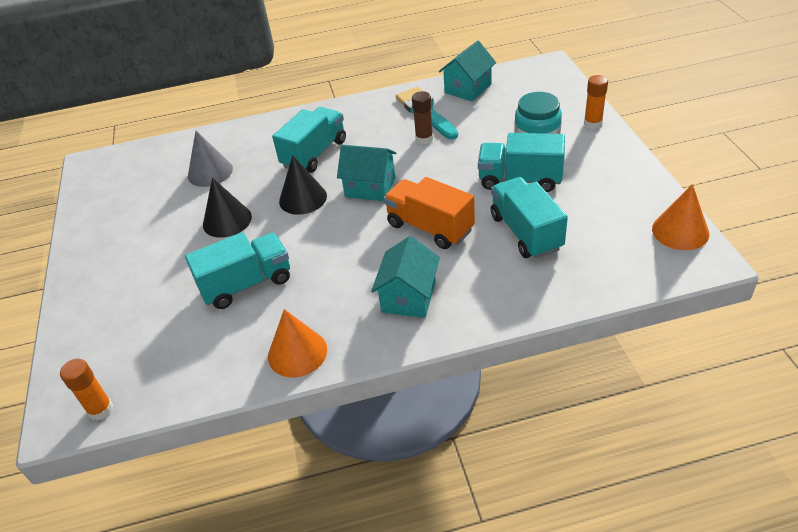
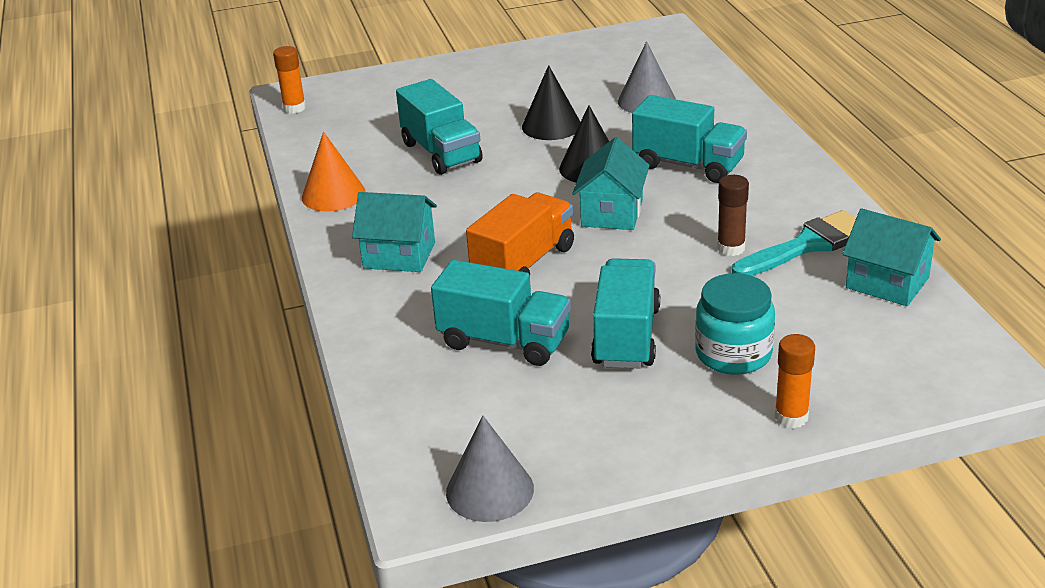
camera: 85 degrees right, 10 degrees down
(526, 232) = (504, 341): turquoise truck -> turquoise truck turned 45 degrees clockwise
(680, 231) = (490, 490): orange cone -> grey cone

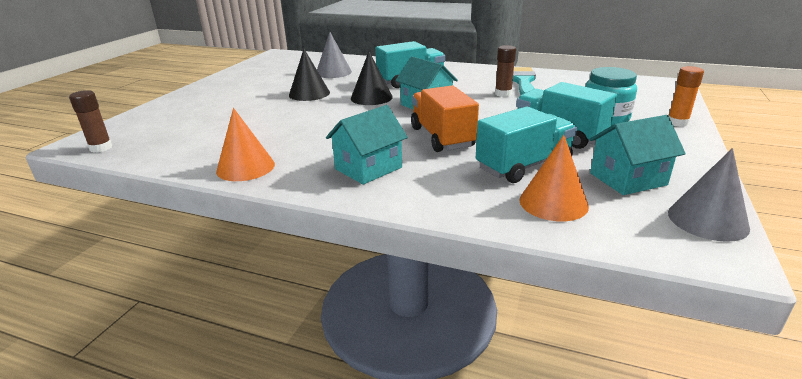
camera: 55 degrees left, 5 degrees down
(294, 108) = (101, 148): orange glue stick -> brown glue stick
(434, 386) = (553, 203): none -> orange cone
(441, 153) = (272, 124): turquoise truck -> none
(887, 282) = (574, 79): turquoise house -> turquoise house (627, 179)

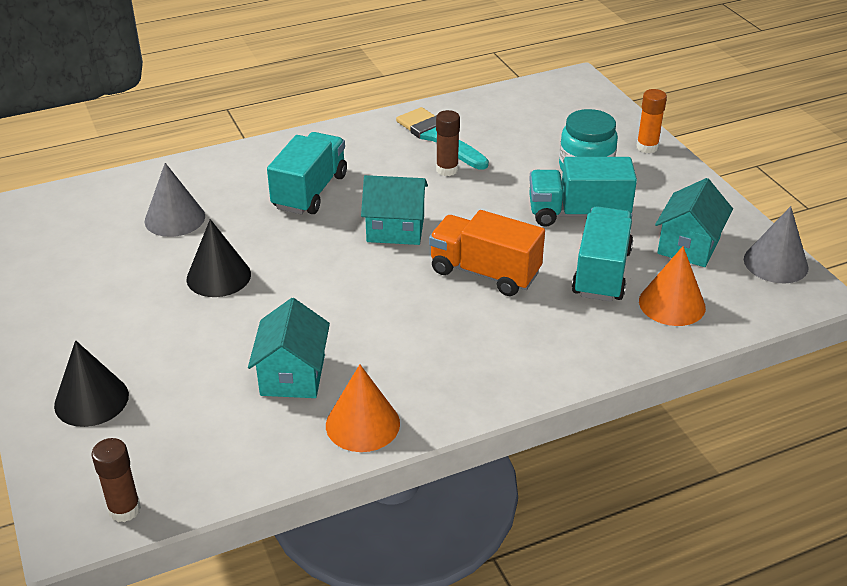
camera: 45 degrees left, 10 degrees up
(368, 168) = (482, 352): turquoise house -> turquoise house (292, 375)
(371, 97) = (311, 245): black cone -> black cone (91, 400)

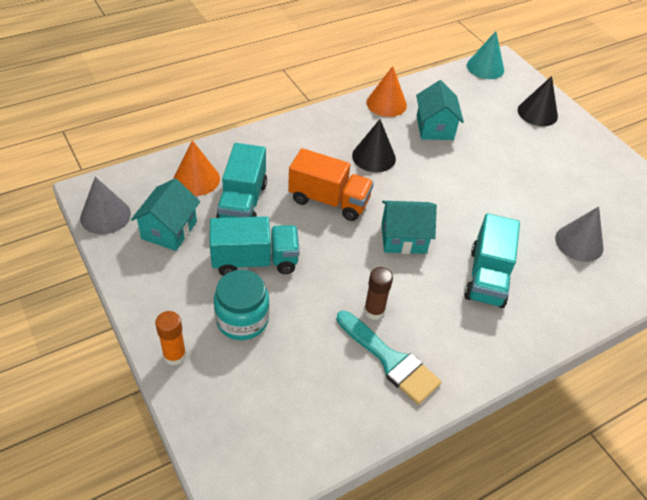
camera: 170 degrees right, 10 degrees up
(124, 509) = (485, 67): brown glue stick -> turquoise cone
(218, 276) = (515, 192): black cone -> black cone (374, 157)

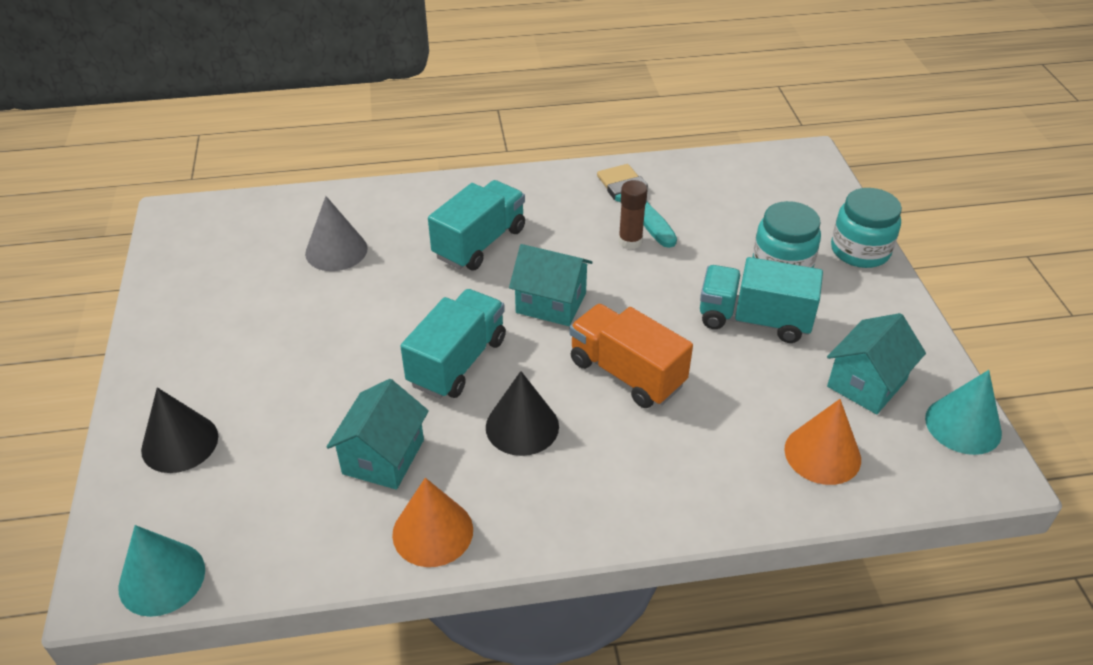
camera: 155 degrees left, 5 degrees down
(105, 216) = (963, 425): grey cone -> turquoise cone
(174, 355) = (860, 251): orange glue stick -> turquoise jar
(243, 203) = (755, 398): turquoise truck -> turquoise truck (457, 362)

